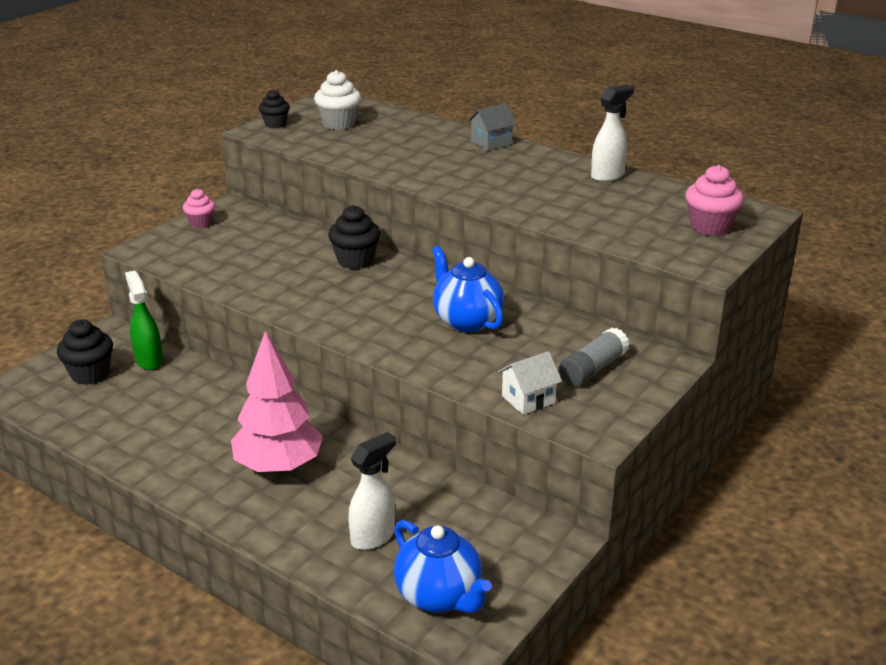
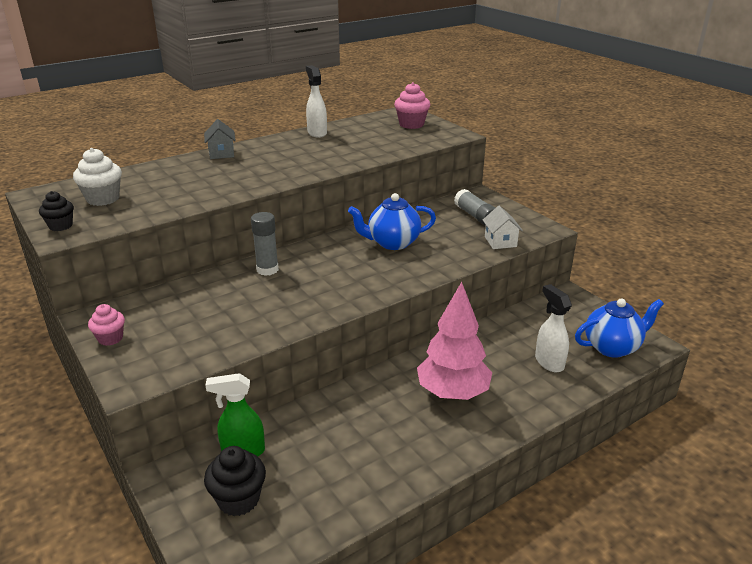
camera: 70 degrees left, 0 degrees up
(355, 261) = (267, 269): black cupcake -> grey glue stick

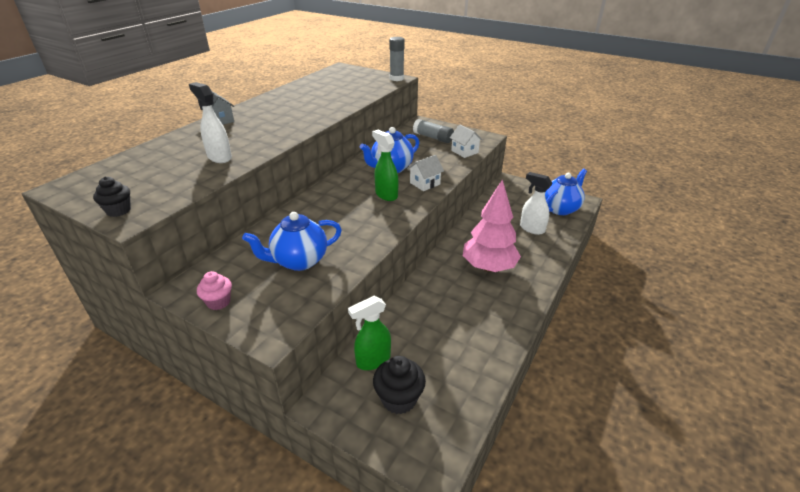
camera: 25 degrees left, 5 degrees up
(103, 199) = (140, 178): white cupcake -> none
(211, 320) = (298, 261): none -> blue teapot
(267, 269) = (311, 210): grey glue stick -> grey glue stick (396, 78)
(317, 133) = (287, 92): white spray bottle -> white spray bottle (219, 157)
(360, 272) = (386, 195): none -> green spray bottle
(411, 124) = (356, 76): pink cupcake -> none
(416, 269) = (425, 183): none -> white house

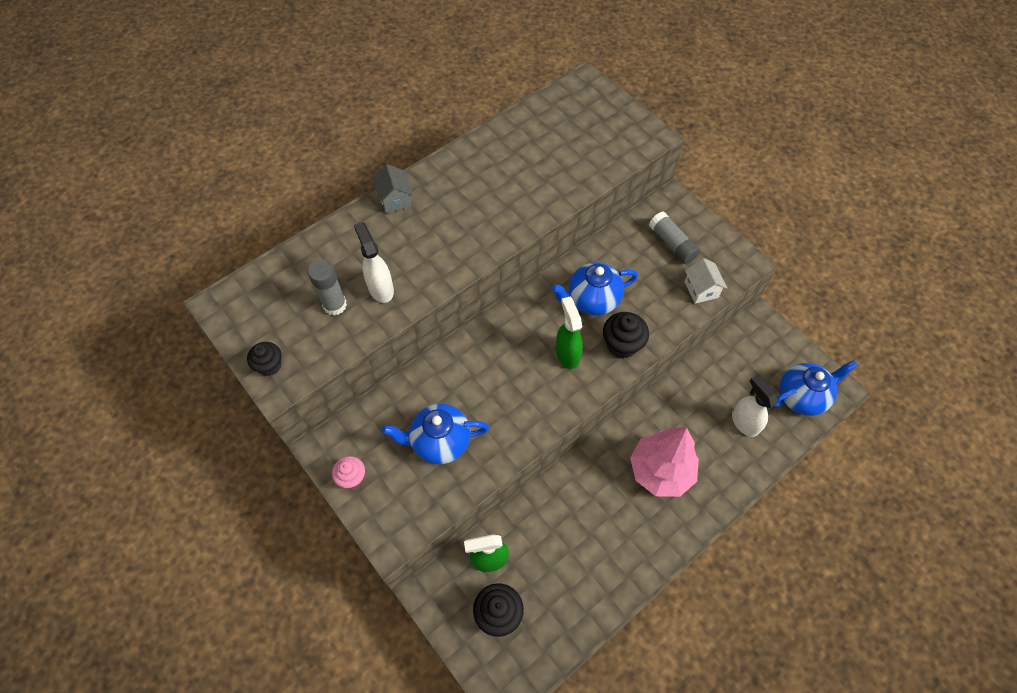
camera: 20 degrees right, 25 degrees up
(396, 78) = (651, 138): grey glue stick -> grey glue stick (335, 305)
(425, 183) = (622, 345): white house -> black cupcake

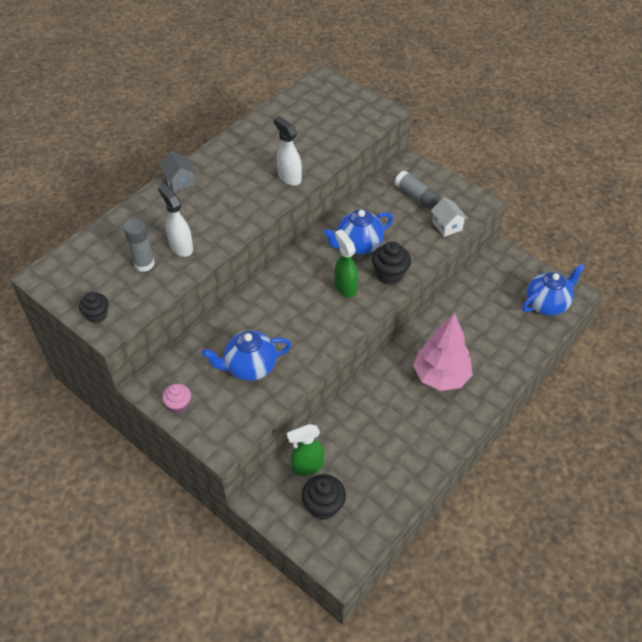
camera: 10 degrees left, 10 degrees down
(744, 422) = (503, 330): white spray bottle -> white spray bottle (289, 177)

